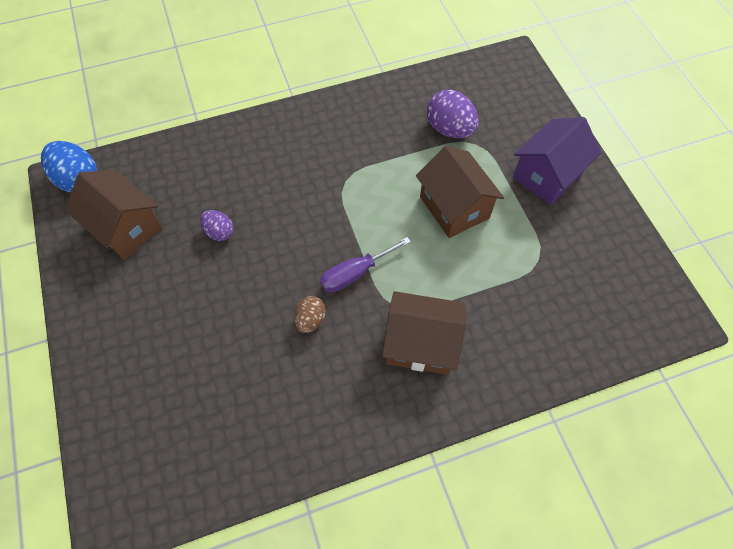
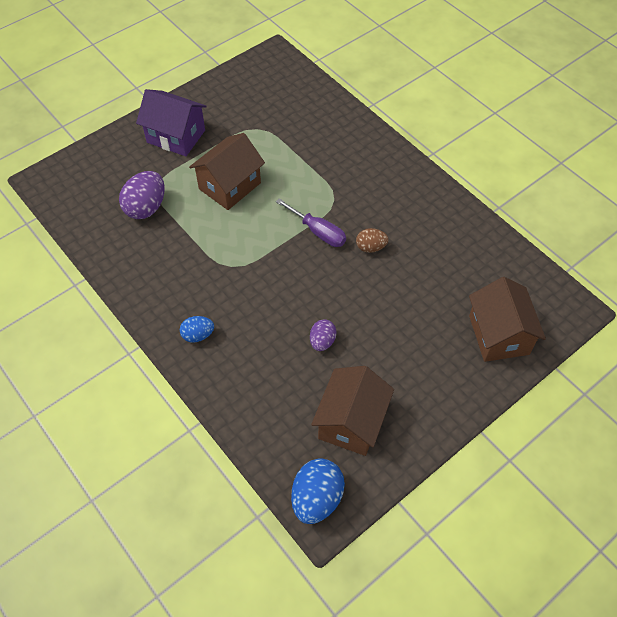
camera: 110 degrees left, 5 degrees down
(279, 137) = (198, 335): none -> blue egg
(420, 344) = (356, 178): brown house -> brown house (498, 335)

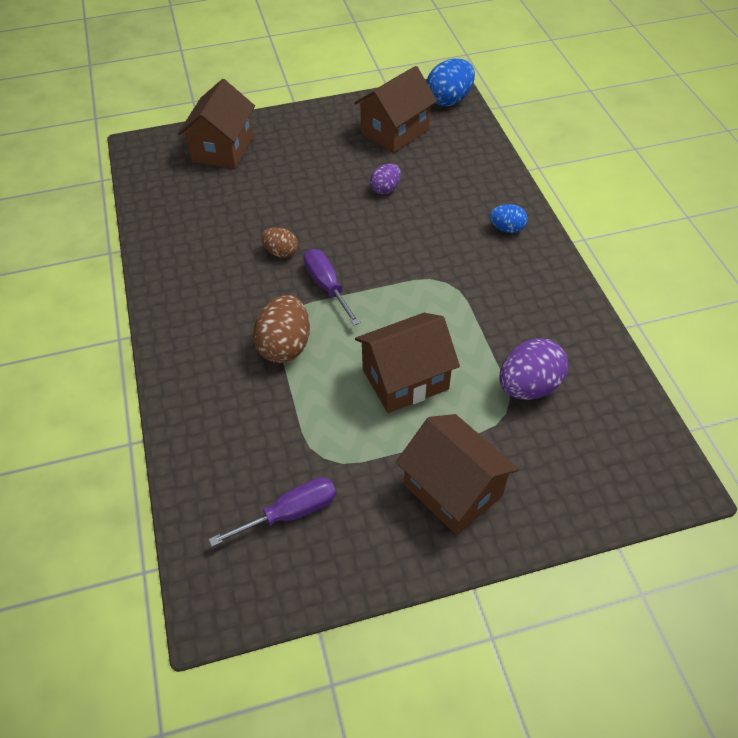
camera: 155 degrees left, 5 degrees down
(176, 136) = (453, 490): purple house -> brown house
(260, 99) = (290, 513): none -> purple screwdriver
(320, 180) = (285, 346): none -> brown egg

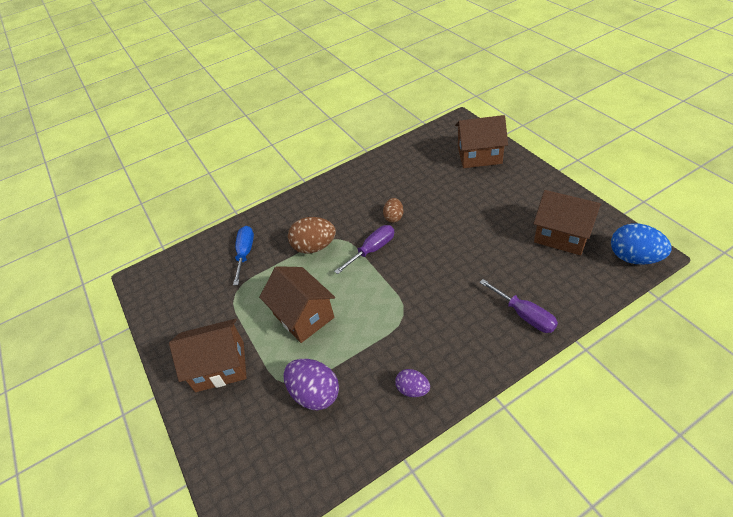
camera: 80 degrees right, 5 degrees down
(247, 435) = (245, 253): none -> blue screwdriver
(290, 513) = (196, 290): purple screwdriver -> purple screwdriver (524, 315)
(385, 189) = (487, 250): purple egg -> purple egg (413, 389)
(453, 490) = (220, 366): brown house -> brown house turned 45 degrees clockwise
(507, 229) = (482, 341): blue egg -> none

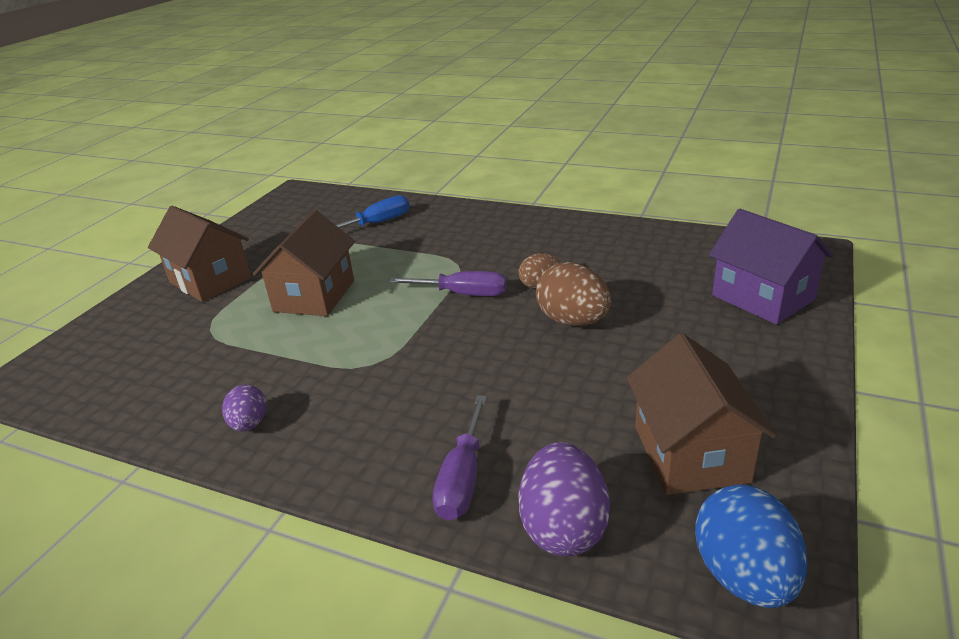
camera: 50 degrees right, 15 degrees down
(314, 247) = (428, 256): brown egg -> brown egg (573, 321)
(315, 394) = (204, 353): purple egg -> purple egg (563, 527)
(479, 155) = (762, 297): brown house -> purple house

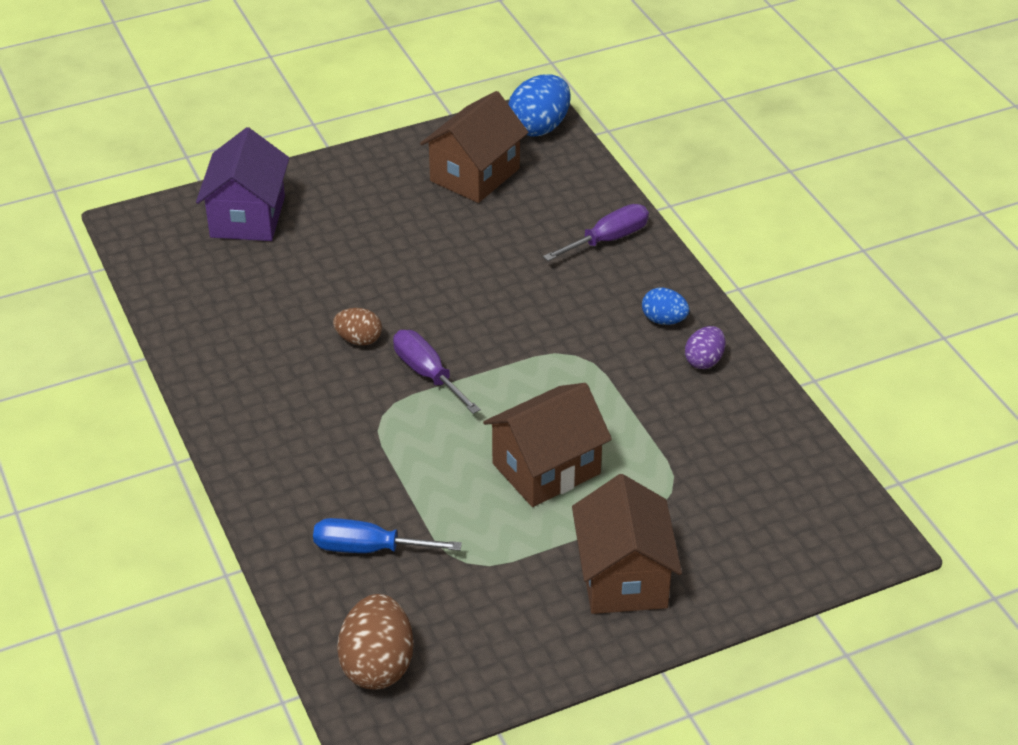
camera: 140 degrees left, 10 degrees up
(320, 435) = (664, 320): none -> blue egg
(563, 527) = (588, 188): purple egg -> none
(573, 321) = (393, 289): brown egg -> brown egg (377, 665)

